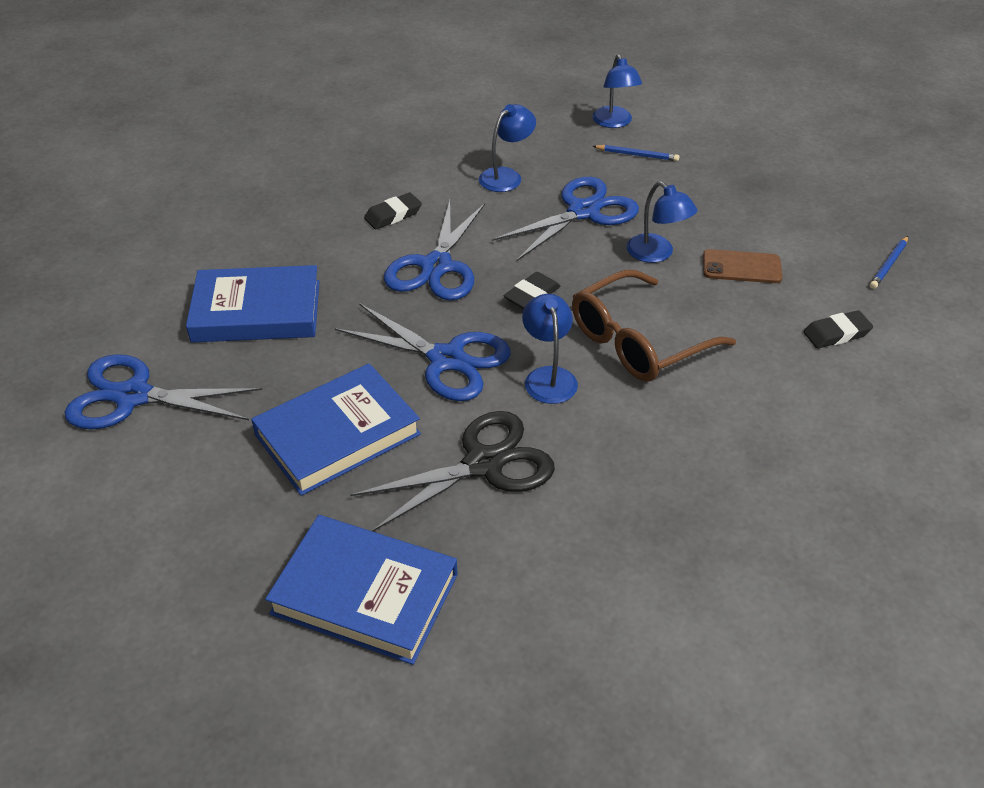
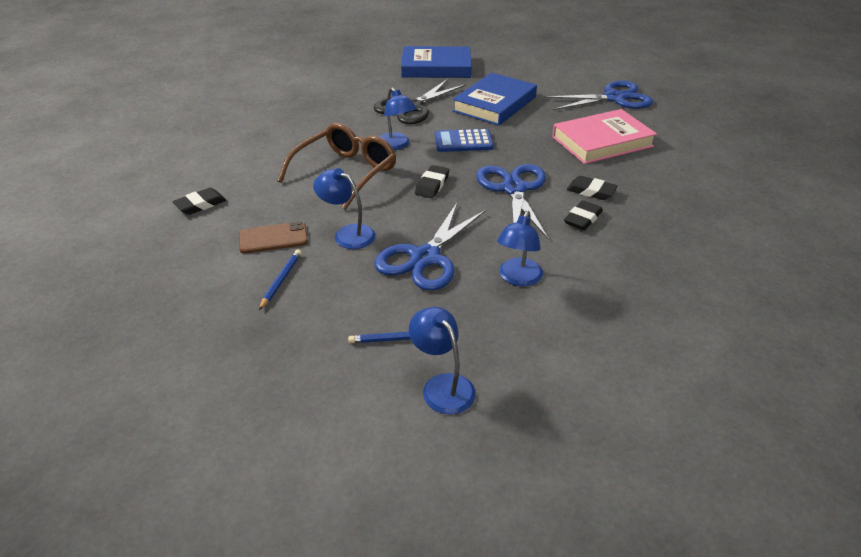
camera: 160 degrees right, 5 degrees down
(256, 311) = (602, 141): blue book -> pink book
(351, 243) = (591, 191): none -> black eraser
(446, 359) = (463, 141): blue scissors -> blue calculator
(889, 264) = (137, 268): blue pencil -> blue pencil (281, 280)

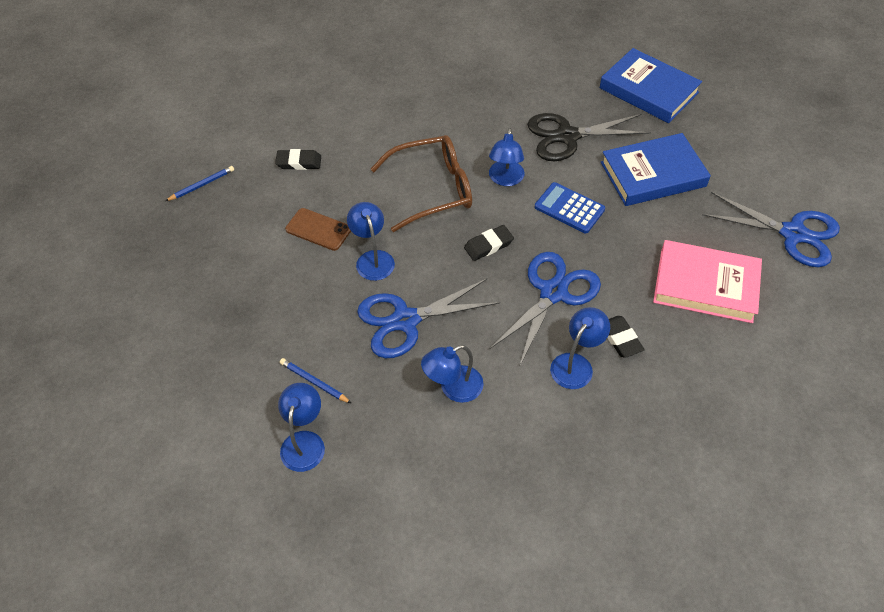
camera: 40 degrees right, 15 degrees up
(281, 280) = (288, 275): blue pencil -> blue pencil (202, 185)
(582, 219) = (576, 364): black eraser -> blue lamp

